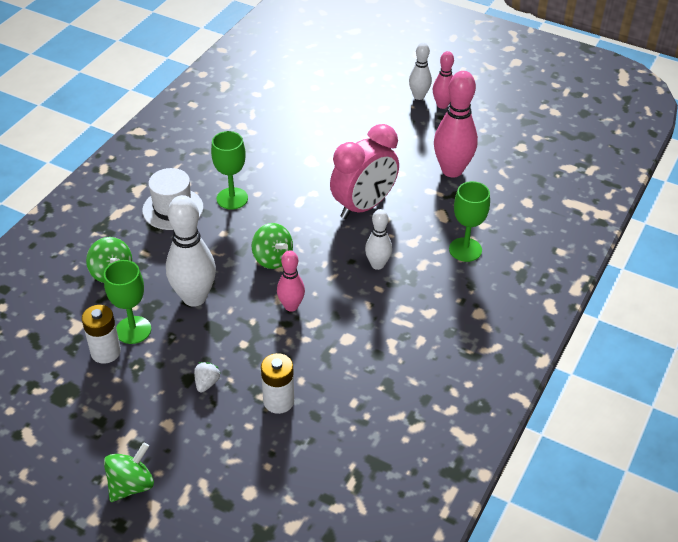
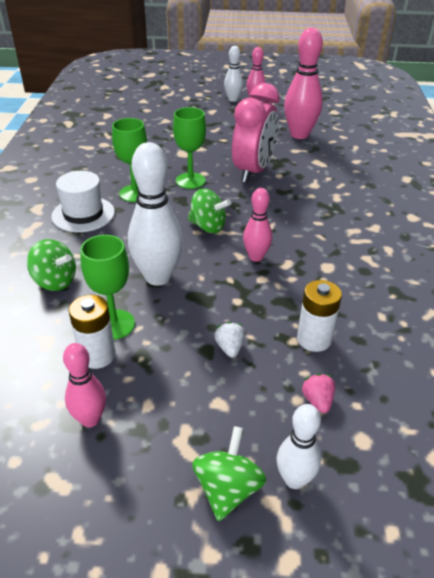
camera: 25 degrees left, 5 degrees down
(72, 400) = (90, 419): none -> pink bowling pin
(240, 451) = (317, 401): none -> pink strawberry
(377, 265) = (301, 206): white bowling pin -> white bowling pin (294, 479)
(465, 249) = (359, 179): green goblet -> green goblet (190, 181)

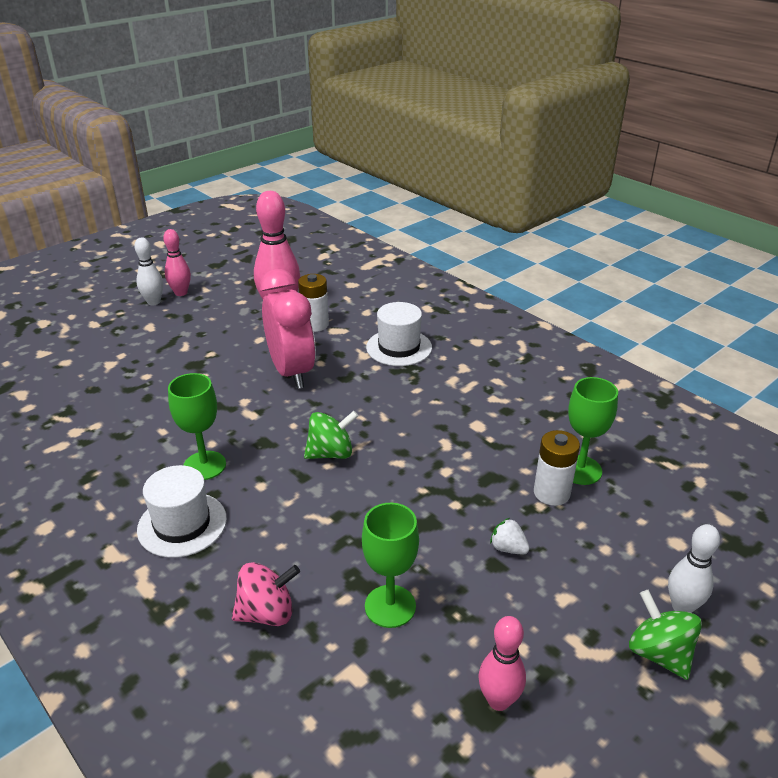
camera: 45 degrees left, 5 degrees down
(55, 281) = (267, 613): green spinning top -> pink spinning top
(97, 355) = (419, 645): white battery -> white battery (315, 325)
(158, 277) = (360, 533): white bowling pin -> none
(190, 181) = (244, 417): green goblet -> green goblet (580, 470)
(256, 257) = (414, 454): pink bowling pin -> none
(317, 401) = (618, 538): pink strawberry -> none
(345, 192) = (399, 347): none -> white hat

